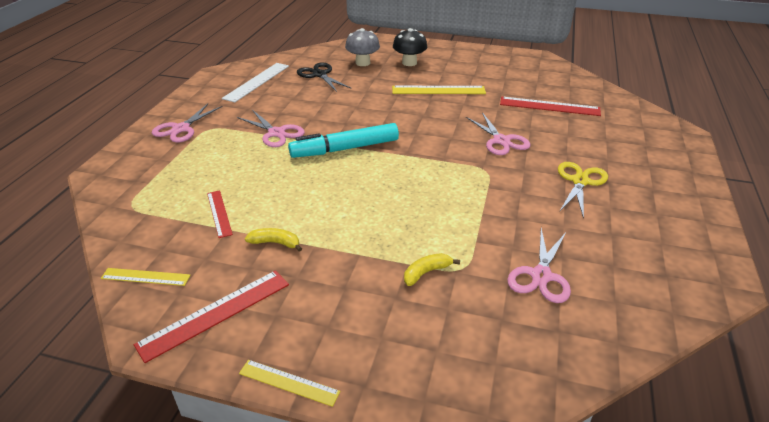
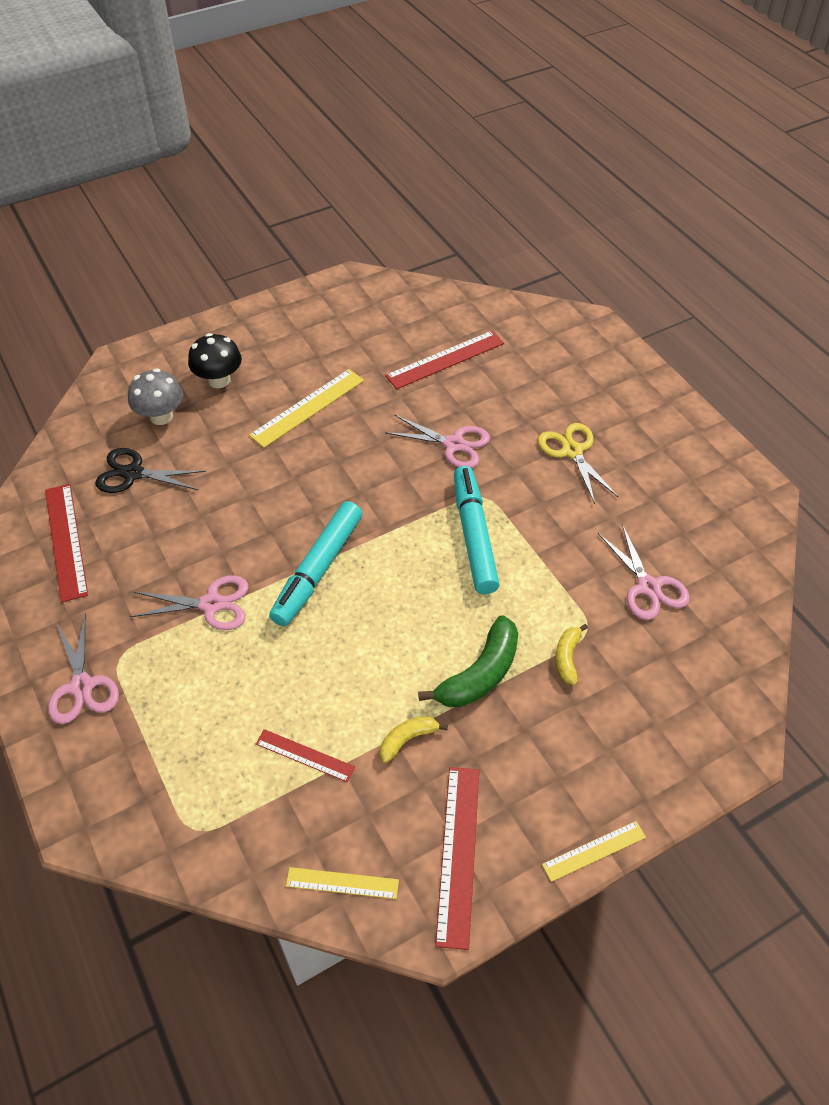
camera: 45 degrees left, 15 degrees up
(145, 277) = (342, 883): yellow ruler -> yellow ruler turned 45 degrees clockwise
(257, 82) = (66, 541): white ruler -> red ruler
(360, 243) = (480, 674): none -> green banana
(453, 183) = (474, 535): none -> turquoise marker

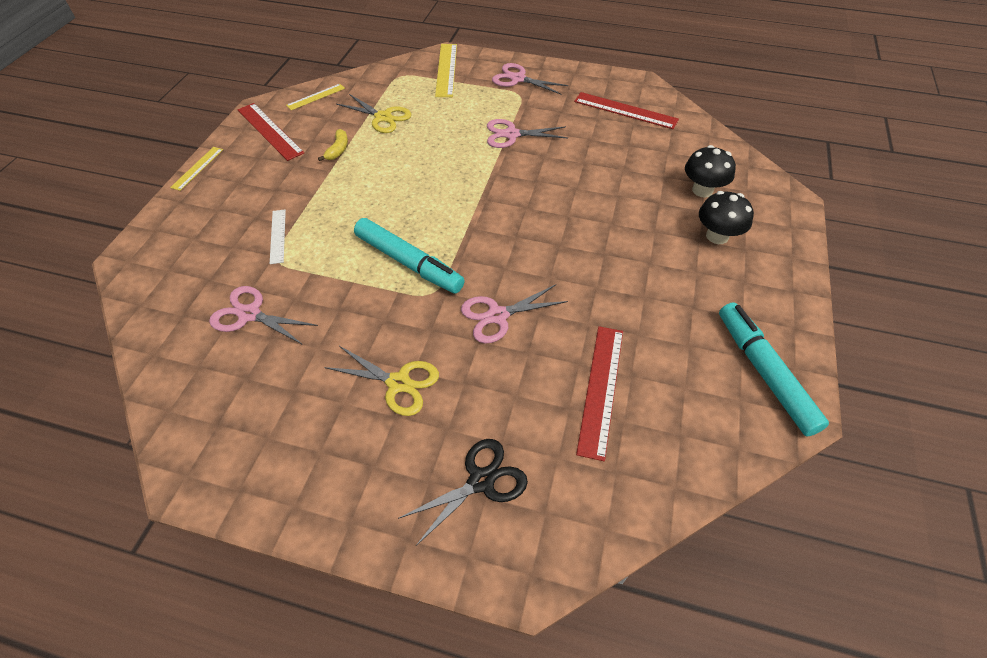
camera: 135 degrees right, 0 degrees up
(133, 473) = (655, 155): black scissors -> black scissors (481, 481)
(161, 416) = (702, 190): grey mushroom -> black mushroom
(211, 604) = (511, 134): pink scissors -> pink scissors turned 45 degrees clockwise
(305, 755) = (383, 117): red ruler -> yellow scissors
(307, 407) = (633, 263): yellow ruler -> yellow ruler (446, 70)
(317, 569) = (480, 182): turquoise marker -> turquoise marker (764, 372)
(480, 674) = (326, 196): green banana -> none
(567, 658) = (278, 236): yellow banana -> white ruler

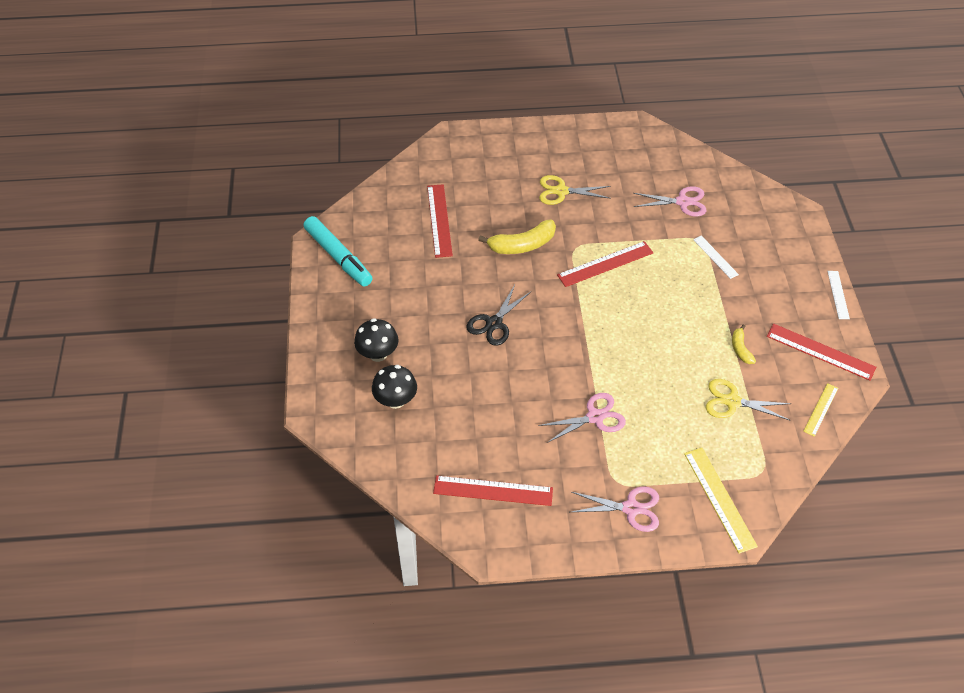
camera: 160 degrees right, 0 degrees up
(197, 168) = (838, 294): yellow ruler -> white ruler
(408, 263) = (605, 264): turquoise marker -> red ruler
(481, 481) = (489, 161): black scissors -> black scissors (494, 323)
(497, 315) = (522, 245): pink scissors -> yellow banana

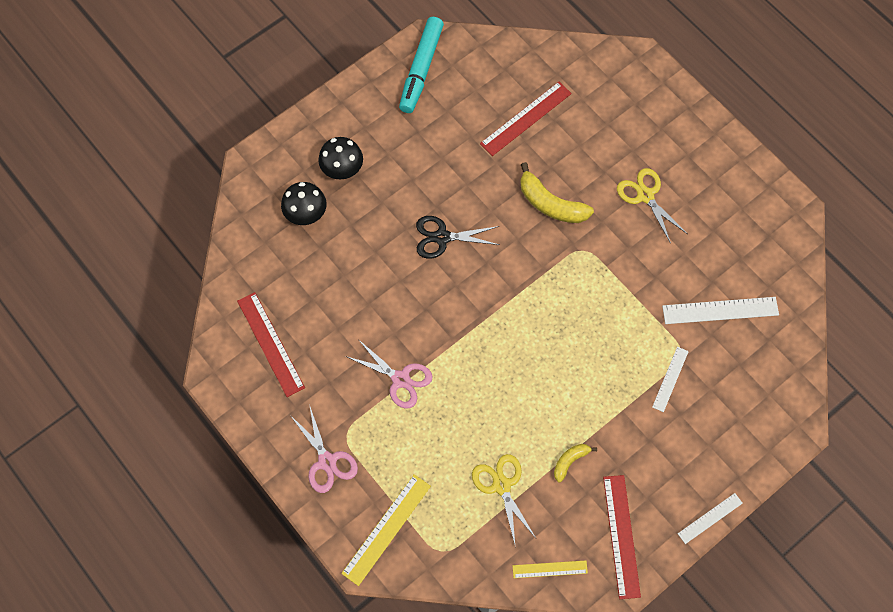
camera: 55 degrees right, 15 degrees up
(605, 264) = (583, 287): red ruler -> none
(682, 202) = (720, 310): pink scissors -> white ruler

